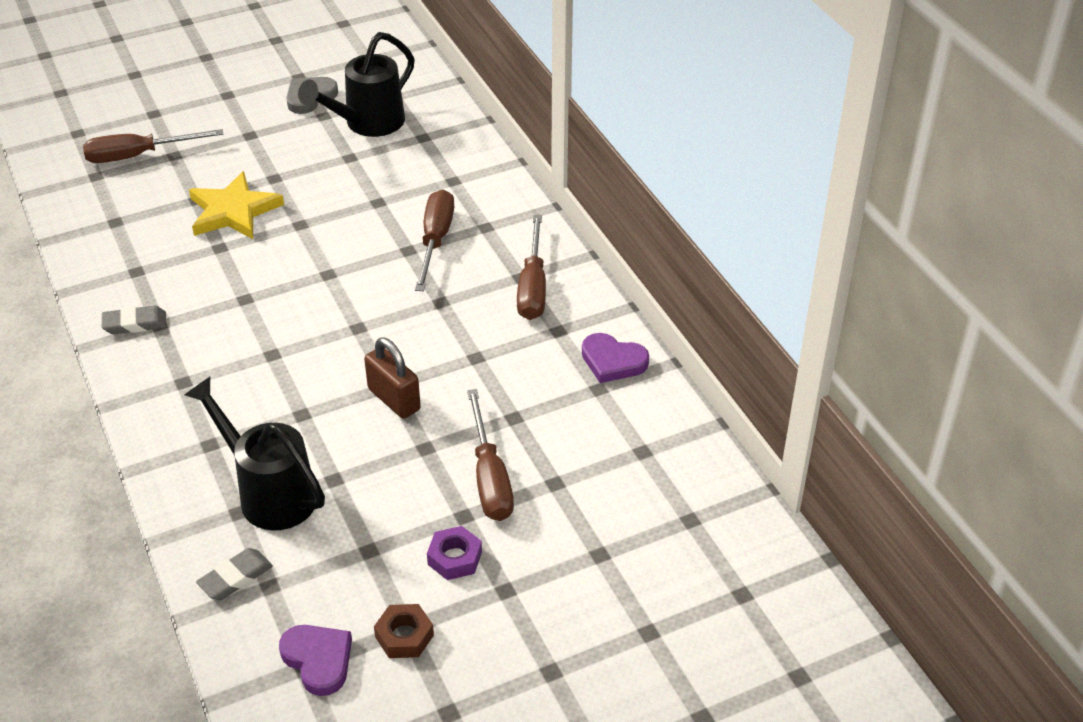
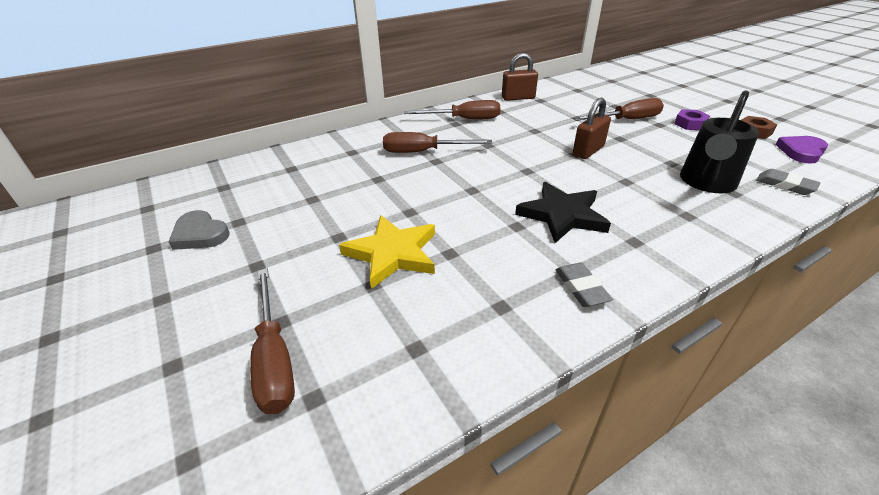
camera: 95 degrees left, 5 degrees down
(250, 337) = (562, 215): none -> black star
(367, 124) = (262, 195): black watering can -> none
(613, 361) = (518, 98): purple heart -> brown padlock

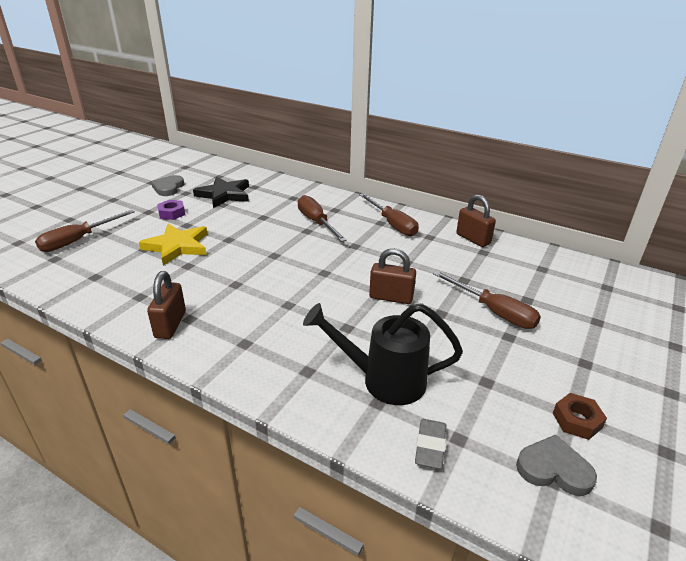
camera: 60 degrees right, 5 degrees down
(562, 215) = (263, 301): black star -> black star (224, 195)
(581, 288) = (170, 325): grey eraser -> brown padlock
(690, 124) = (537, 360): purple nut -> purple nut (172, 213)
(801, 151) = (554, 469): purple heart -> grey heart

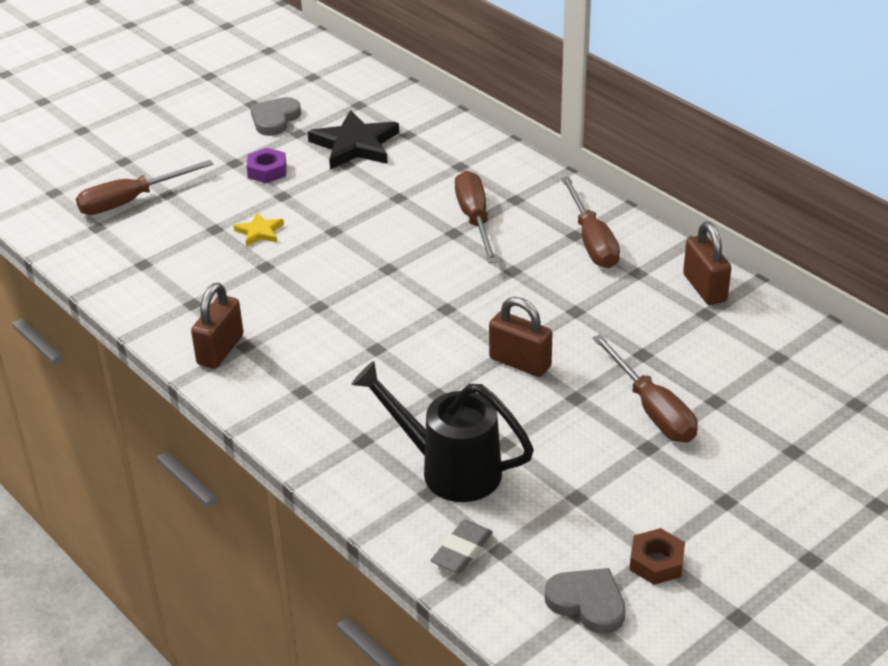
camera: 20 degrees right, 5 degrees up
(177, 246) = (259, 232): yellow star -> yellow star, size x0.51

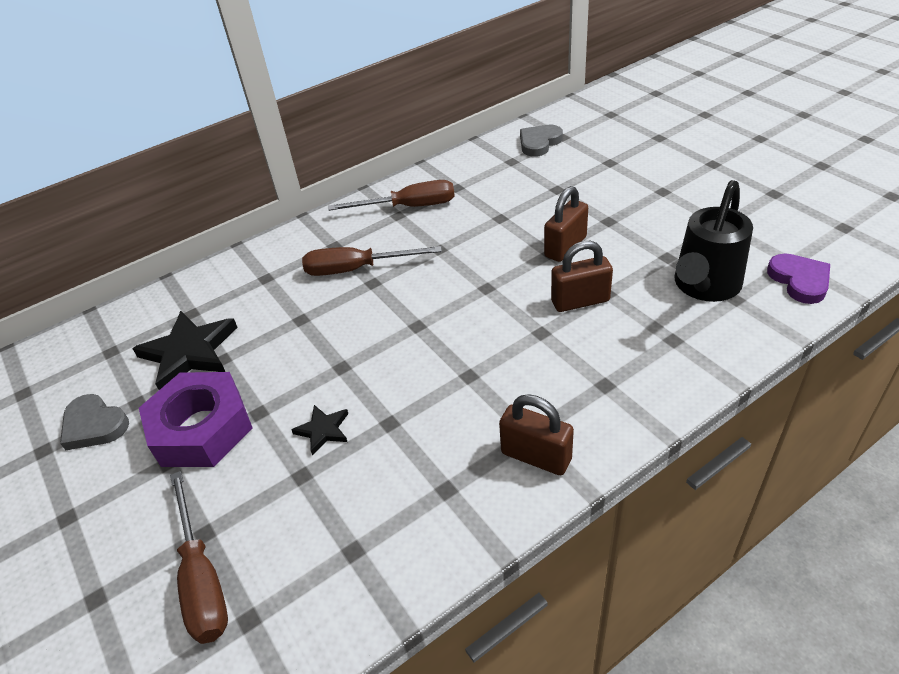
camera: 80 degrees left, 5 degrees up
(259, 232) = (323, 430): yellow star -> black star
(267, 171) = (202, 428): purple nut -> purple nut, size x2.02
(462, 551) = (799, 280): grey eraser -> purple heart
(587, 603) = (833, 222): grey heart -> grey heart (539, 143)
(652, 409) = (621, 187): brown screwdriver -> none
(656, 562) = (782, 192): brown nut -> none
(704, 288) = (482, 160): brown padlock -> brown padlock (580, 301)

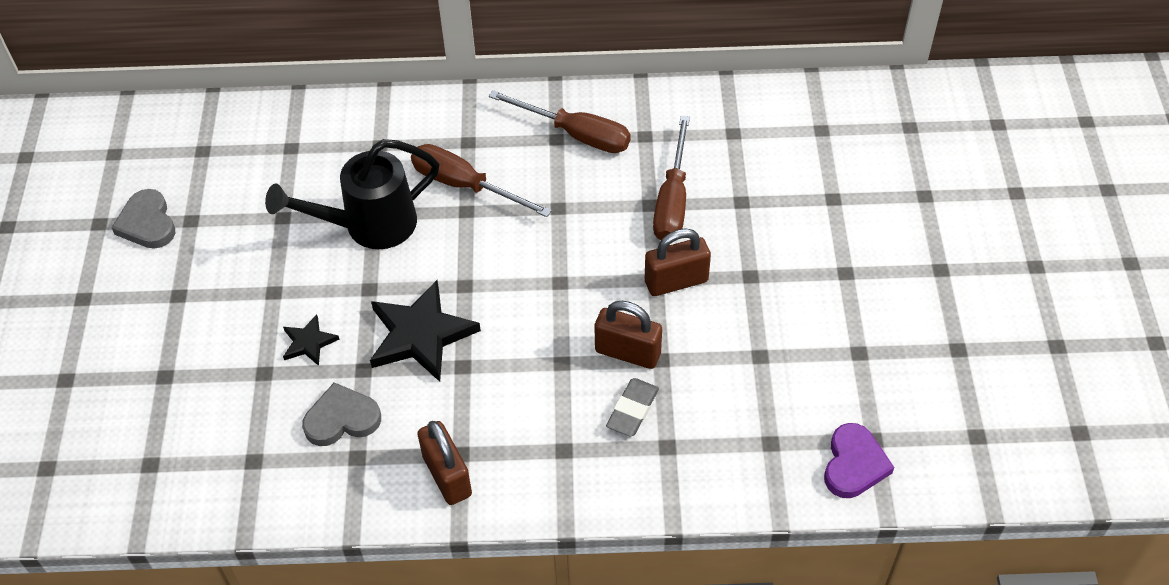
camera: 30 degrees right, 10 degrees up
(189, 352) = (261, 193): black star -> black star (420, 334)
(202, 428) = (222, 279): purple nut -> none
(202, 578) = (140, 412): brown screwdriver -> brown screwdriver (672, 200)
(539, 143) = (787, 123): grey heart -> grey heart (342, 419)
(623, 332) = (632, 410): none -> grey eraser
(704, 287) = (756, 411): black watering can -> black watering can (369, 225)

